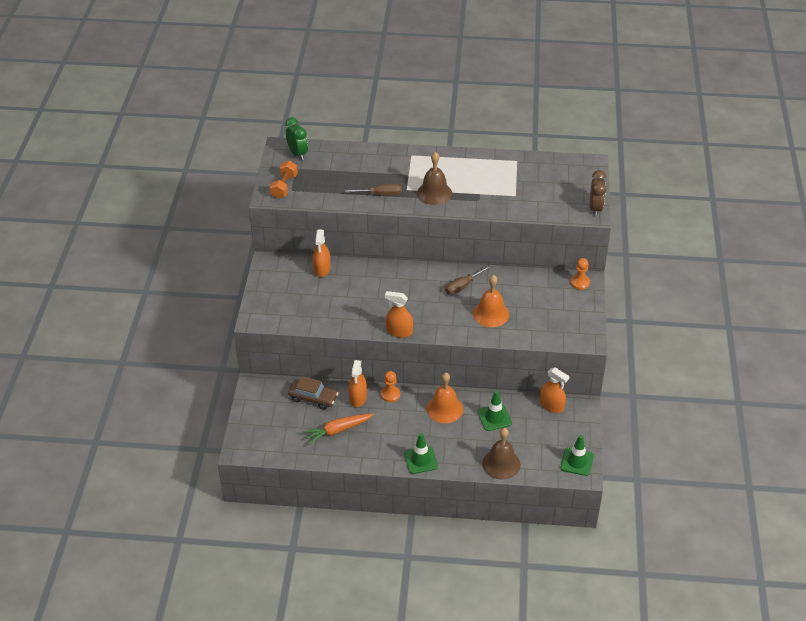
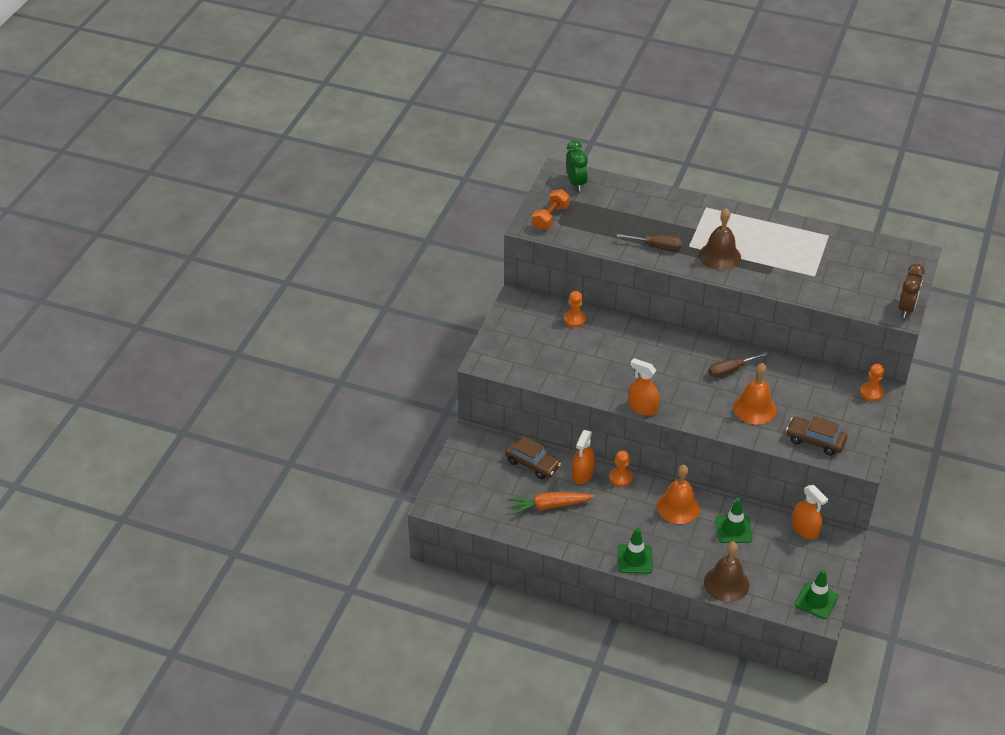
camera: 15 degrees right, 0 degrees up
(322, 269) = (574, 319): orange spray bottle -> orange pawn
(546, 331) = (815, 441): none -> brown car

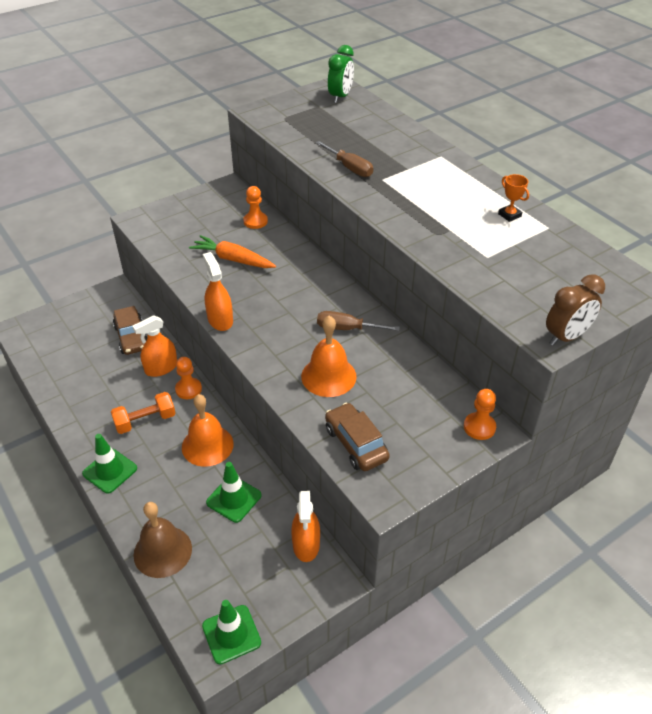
camera: 35 degrees right, 0 degrees up
(549, 506) = (100, 380): orange carrot -> orange carrot (233, 259)
(550, 217) = (282, 112): orange dumbbell -> orange dumbbell (145, 421)
(720, 256) = (402, 199): brown bell -> none
(797, 237) = (509, 215): none -> orange trophy

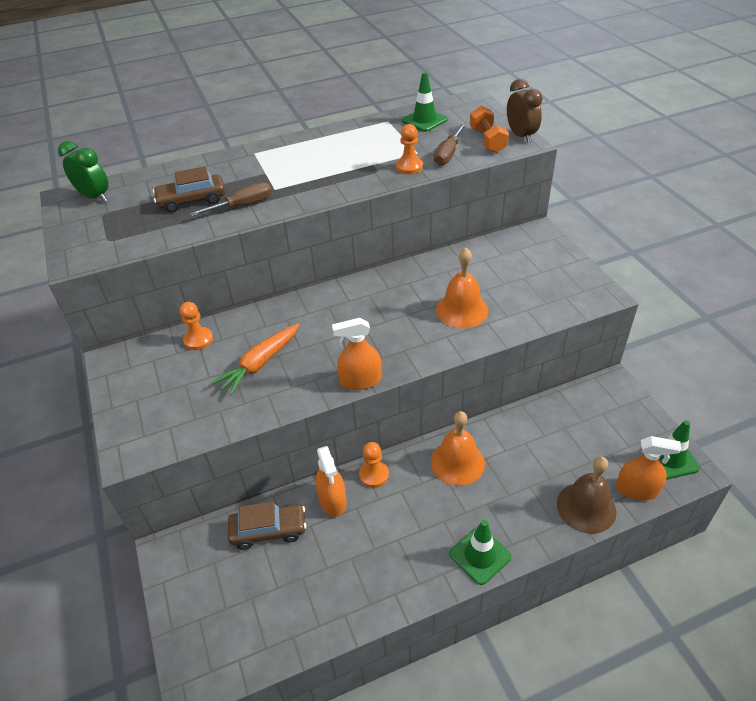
camera: 75 degrees left, 0 degrees up
(145, 421) = (412, 518): orange dumbbell -> orange dumbbell (487, 140)
(234, 499) = (527, 445): green traffic cone -> green traffic cone (424, 120)
(306, 544) = (579, 398): orange spray bottle -> orange spray bottle (637, 490)
(347, 328) = (401, 291): brown screwdriver -> brown screwdriver (448, 154)
(356, 444) = (545, 303): brown car -> brown car (192, 200)
(479, 427) = (532, 237): orange pawn -> orange pawn (409, 167)
(509, 215) = (363, 134): orange trophy -> none

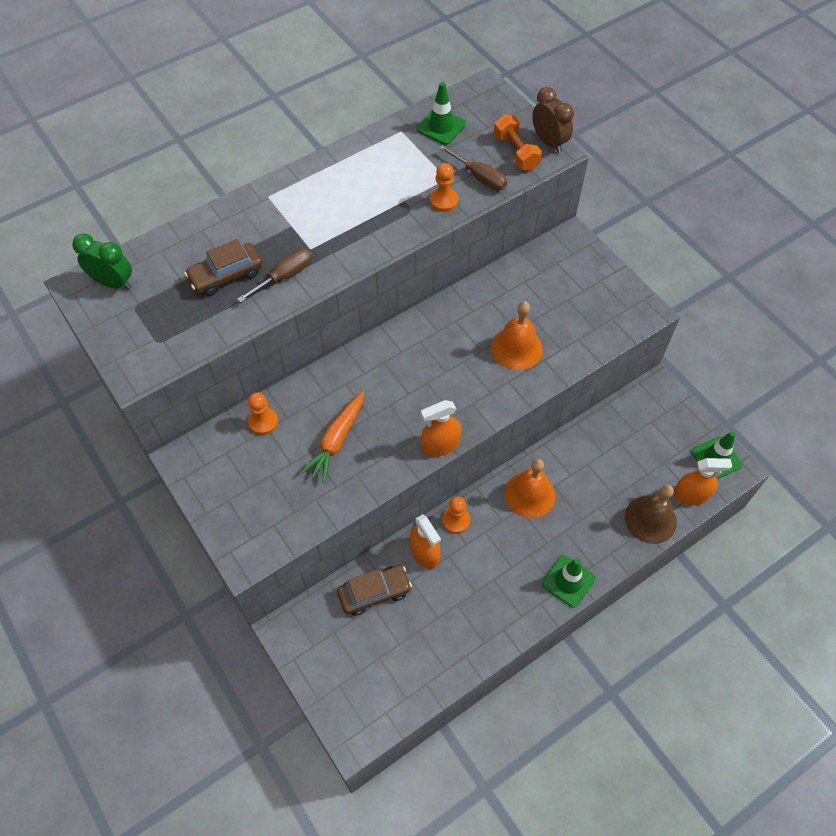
camera: 15 degrees left, 15 degrees up
(448, 154) = (479, 177): brown screwdriver -> brown screwdriver turned 60 degrees counterclockwise

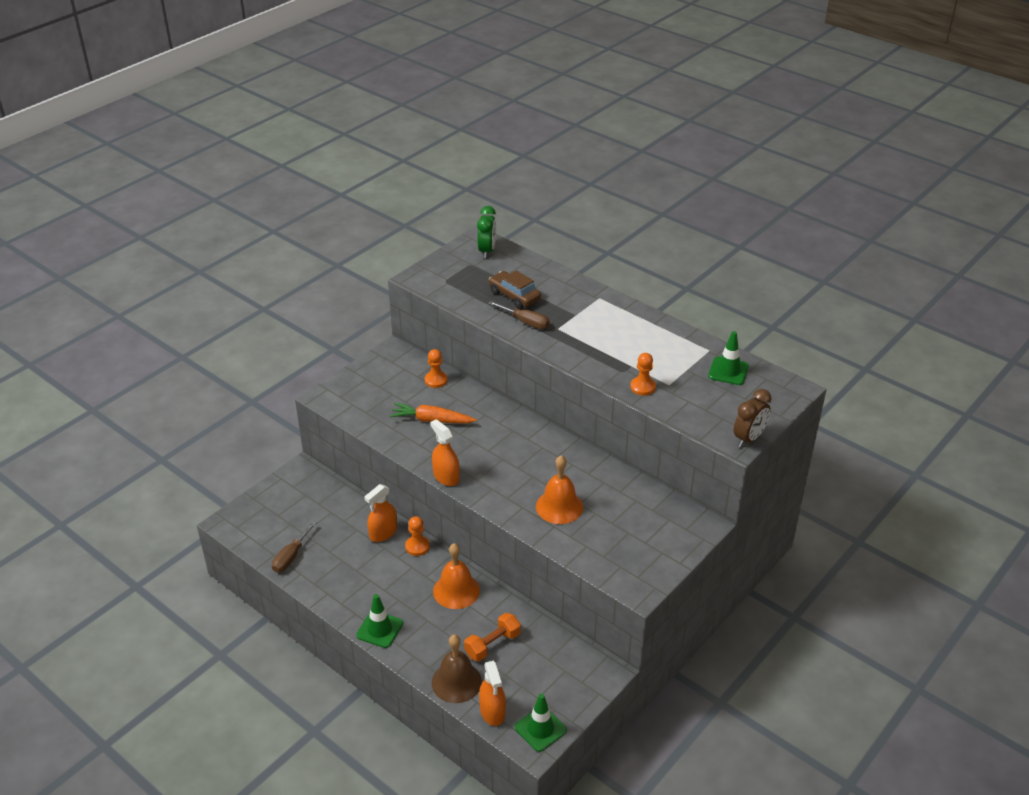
camera: 75 degrees right, 20 degrees down
(374, 593) = (342, 510): brown car -> none
(479, 177) = (681, 403): brown screwdriver -> brown screwdriver (291, 556)
(515, 152) = (723, 420): orange dumbbell -> orange dumbbell (492, 644)

